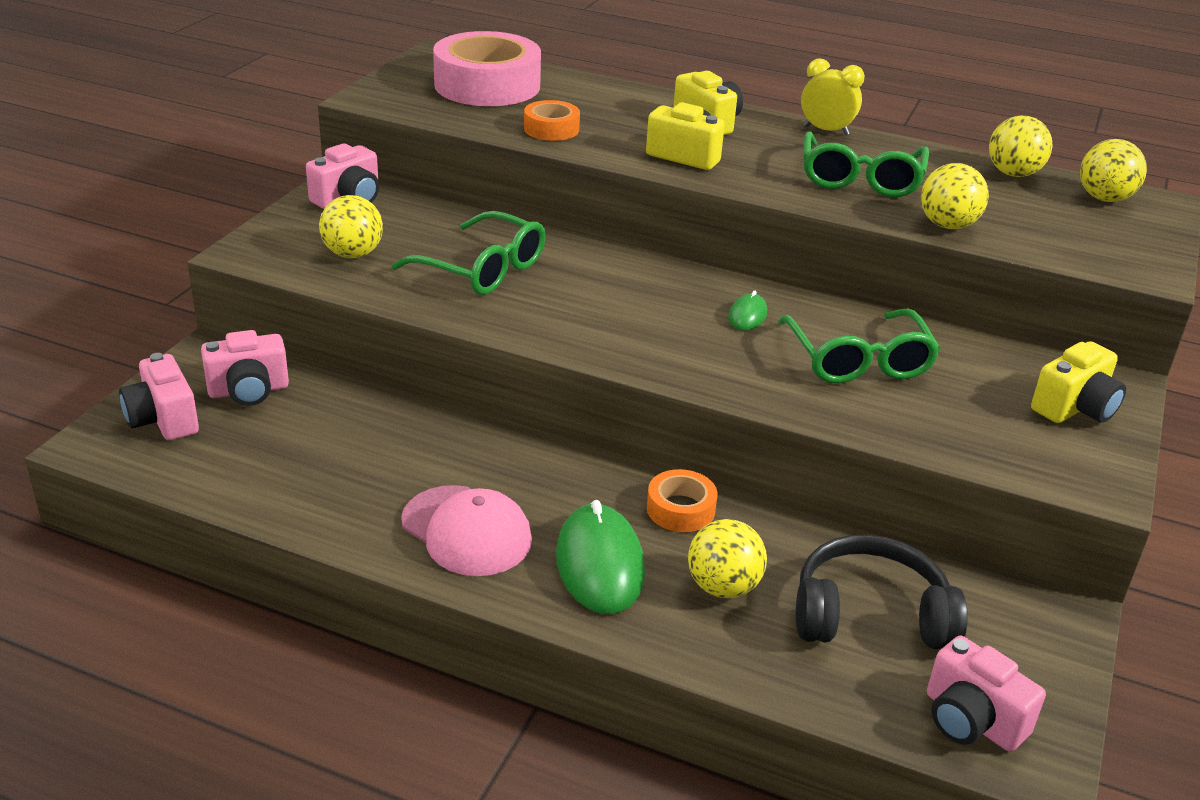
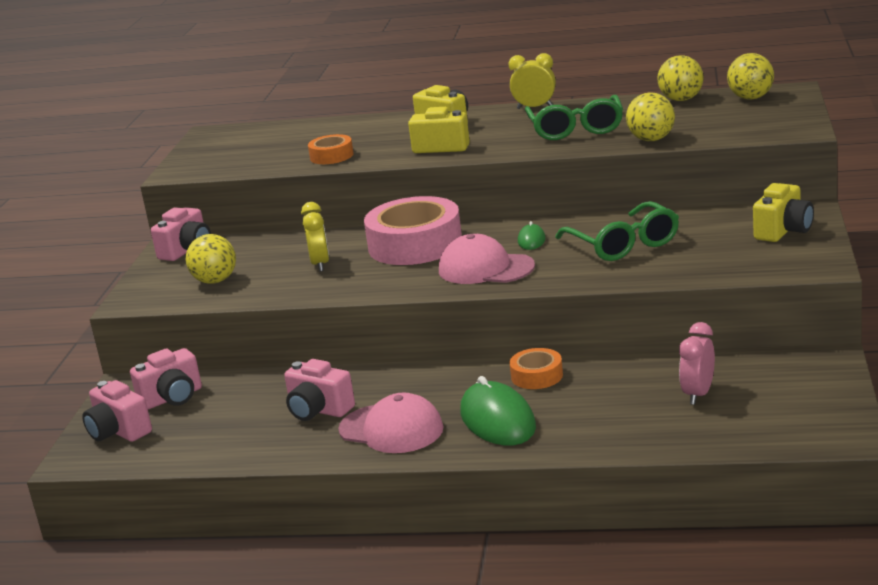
camera: 10 degrees left, 10 degrees down
(482, 269) = (320, 264): green glasses -> yellow clock
(487, 85) = (263, 142): pink tape -> pink tape (415, 244)
(670, 341) = (485, 268): none -> pink cap
(723, 587) = (590, 408): yellow ball -> none
(870, 615) = (698, 394): black headphones -> pink clock
(971, 720) = (791, 427): pink camera -> pink camera (318, 410)

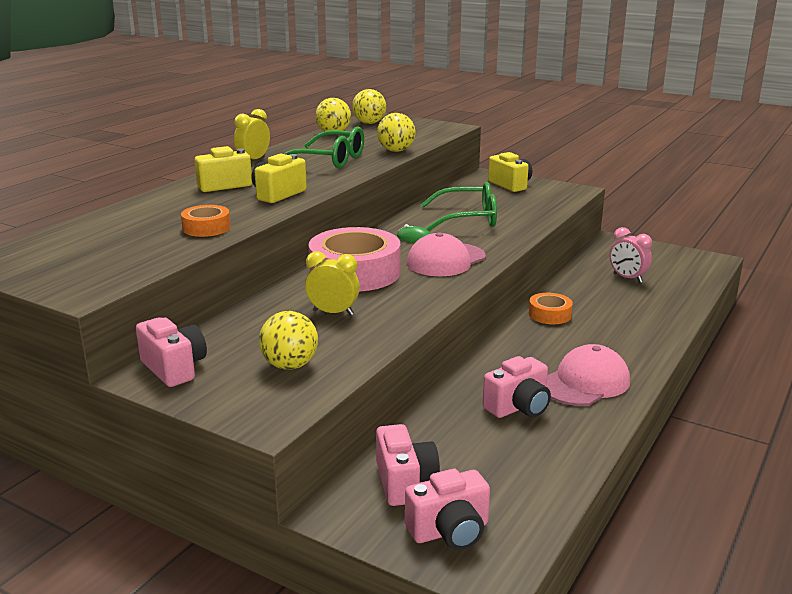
camera: 70 degrees left, 0 degrees up
(497, 420) = (607, 341): green mouse -> none

